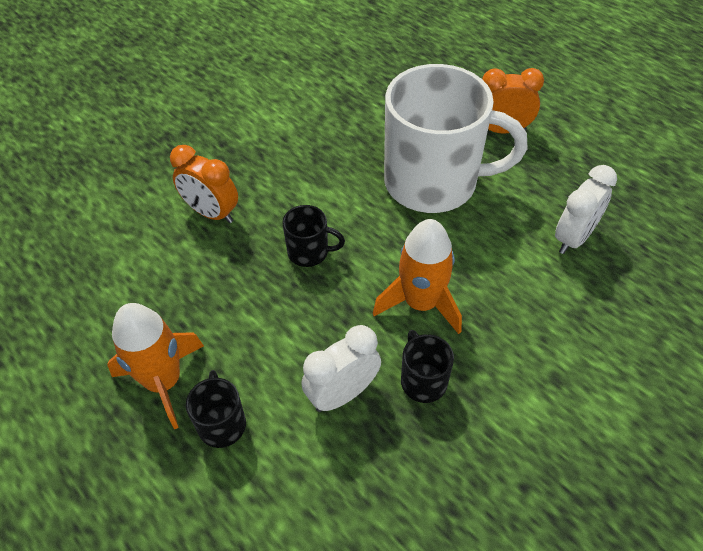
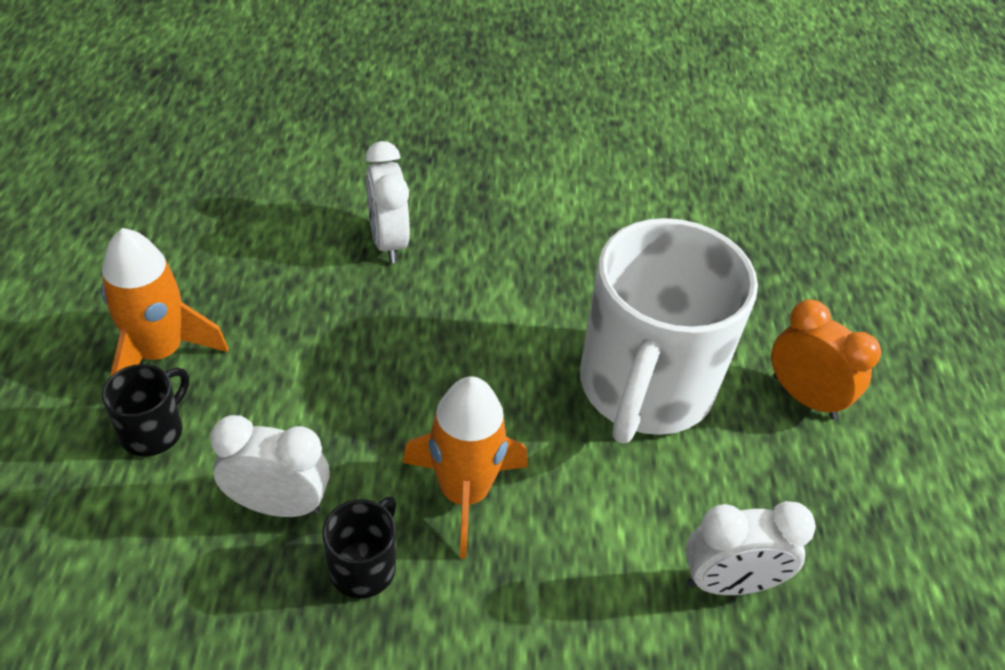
camera: 40 degrees right, 5 degrees down
(212, 213) = (388, 241): orange clock -> white clock
(309, 252) = (425, 350): black mug -> none
(434, 182) = (644, 388): white mug -> white mug turned 60 degrees clockwise

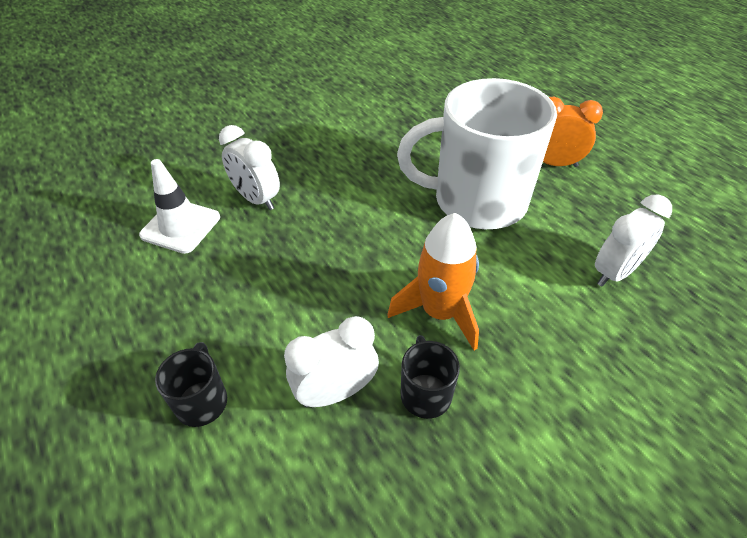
camera: 30 degrees left, 0 degrees up
(160, 352) = (159, 347): orange rocket -> none
(284, 231) = (181, 226): none -> white traffic cone
(644, 388) = (476, 201): white mug -> white mug turned 105 degrees clockwise

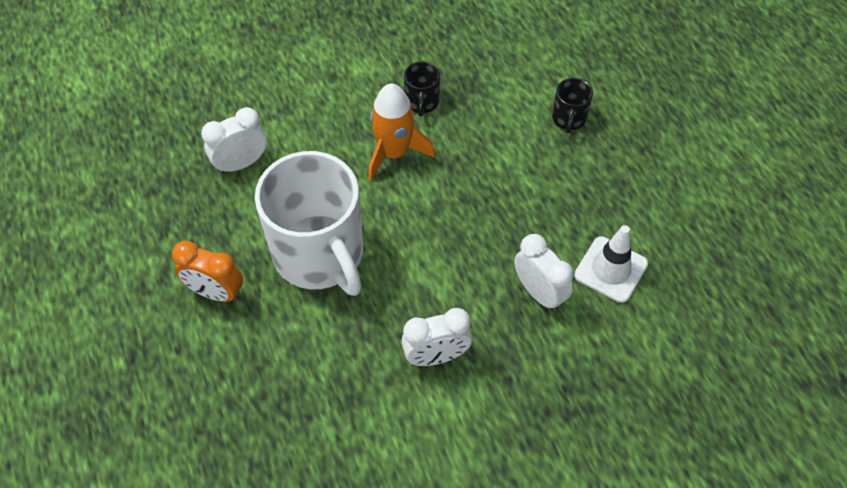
camera: 170 degrees left, 10 degrees up
(335, 392) = (480, 111): white clock -> white clock (436, 356)
(476, 201) = (320, 255): white mug -> white mug turned 45 degrees clockwise

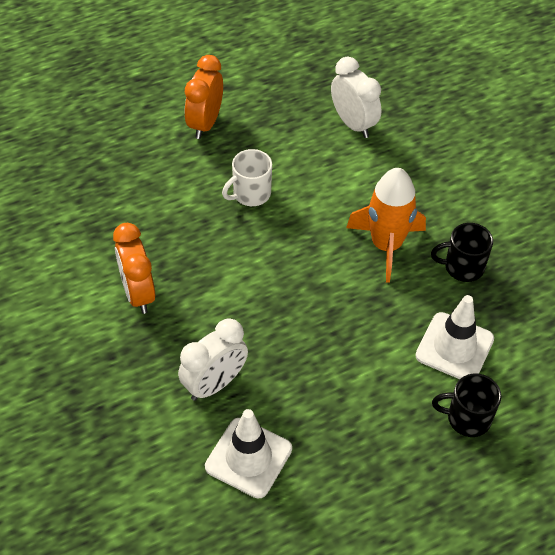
camera: 85 degrees right, 5 degrees down
(320, 255) = (250, 194): white mug -> white mug, size x0.41
(436, 356) = (138, 293): white clock -> orange clock
(502, 118) = (454, 347): none -> white traffic cone

